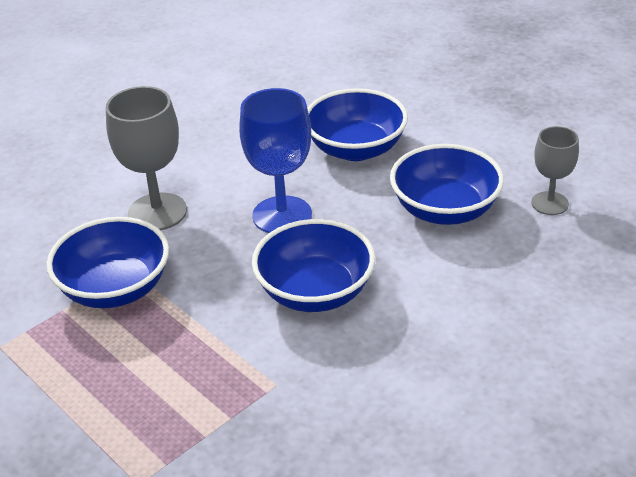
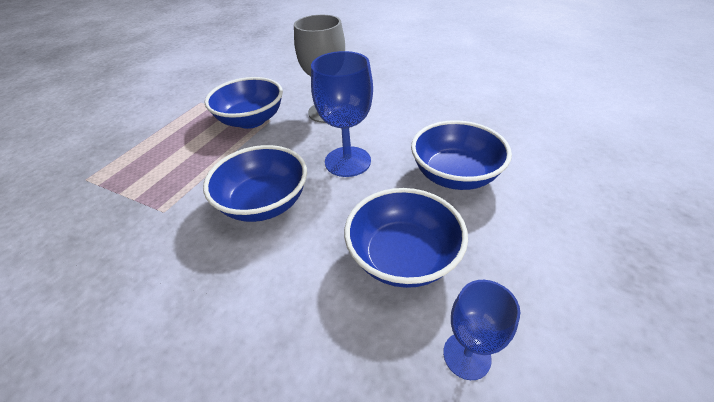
camera: 70 degrees right, 5 degrees up
(549, 203) = (466, 355): grey goblet -> blue goblet

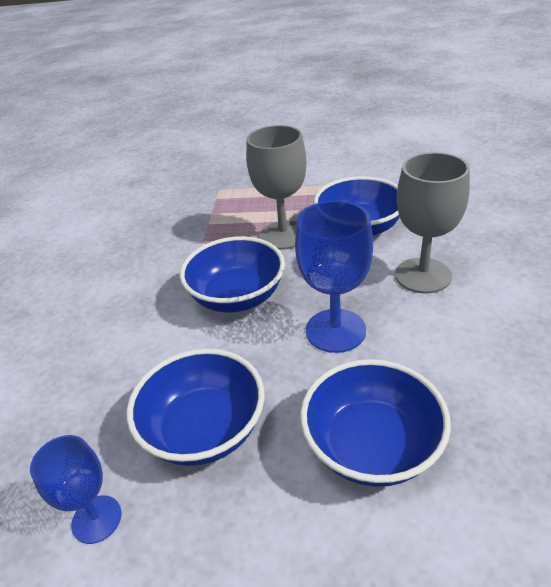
camera: 70 degrees right, 5 degrees down
(213, 157) = (283, 235): none -> grey goblet

